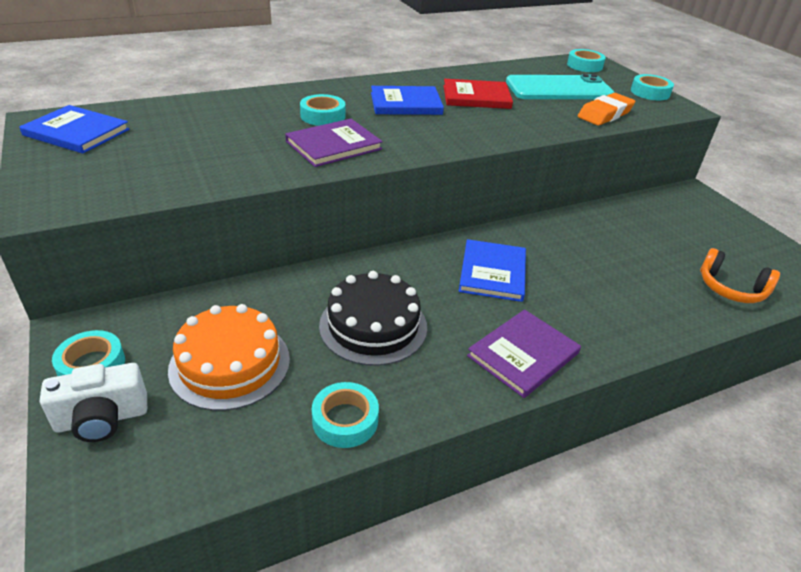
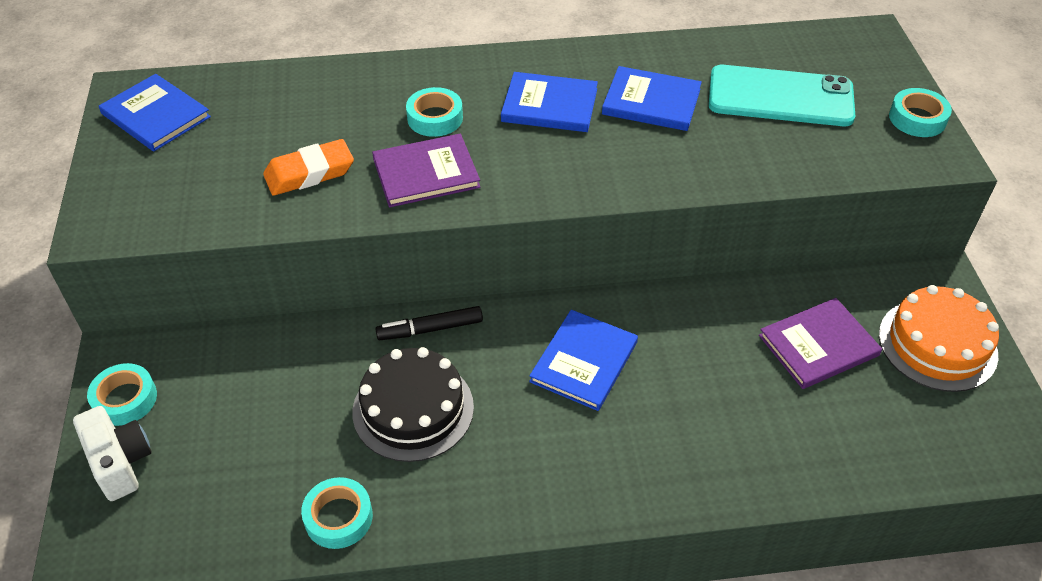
camera: 20 degrees right, 10 degrees up
(102, 419) = (120, 462): white camera -> white camera turned 120 degrees counterclockwise
(230, 364) = (251, 426): orange cake -> orange cake (937, 344)
(360, 270) = (430, 329): none -> black marker
(476, 97) = (651, 102): red book -> blue book
(523, 354) = (561, 482): purple book -> purple book (818, 345)
(584, 65) = (853, 48): turquoise tape -> none
(605, 114) = (816, 157): orange eraser -> orange eraser (309, 173)
(731, 288) = (884, 445): orange headphones -> none

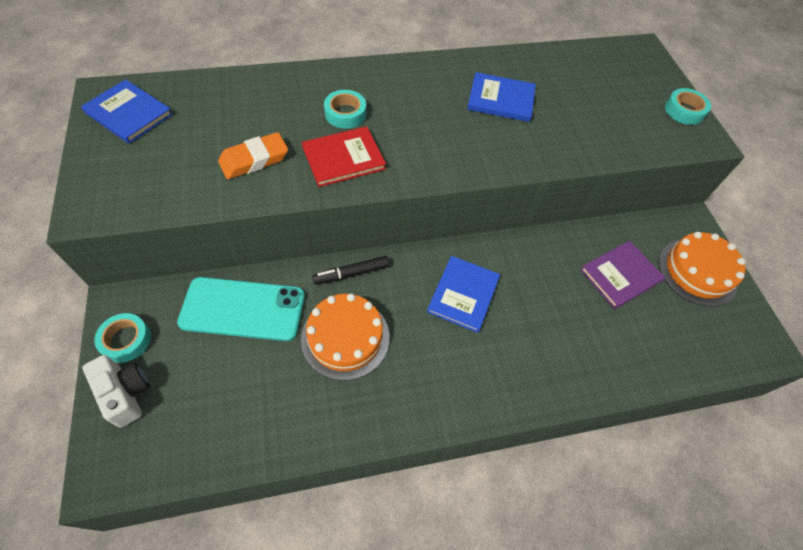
camera: 10 degrees left, 10 degrees up
(338, 517) = (298, 429): turquoise tape -> none
(413, 409) = (345, 337): black cake -> orange cake
(426, 173) = (343, 158): purple book -> red book
(549, 105) = (428, 103): blue book -> none
(780, 97) = (589, 95): turquoise phone -> turquoise phone (243, 309)

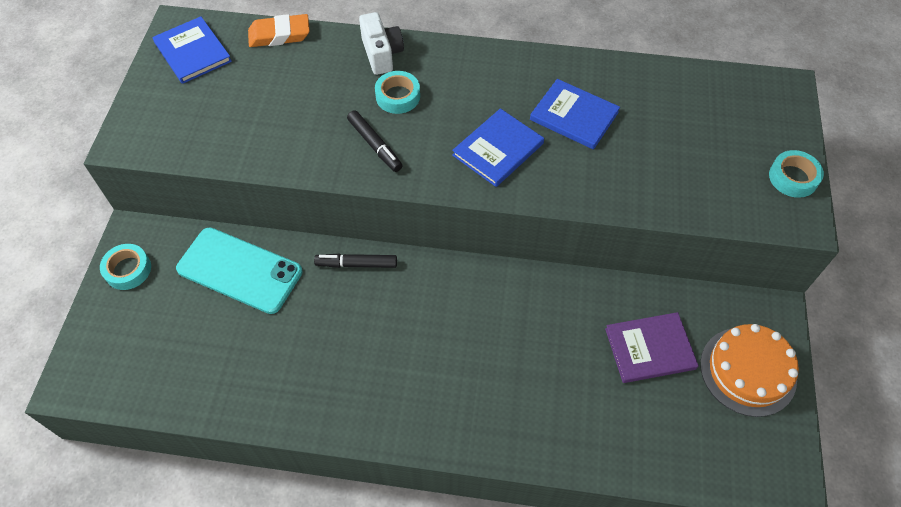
camera: 25 degrees right, 0 degrees up
(126, 393) = (112, 318): white camera -> white camera (382, 54)
(254, 160) = (288, 126): orange eraser -> orange eraser (279, 35)
(343, 158) = (375, 145): red book -> black marker
(345, 337) = (324, 327): orange cake -> none
(463, 294) = (461, 318): blue book -> blue book (498, 149)

